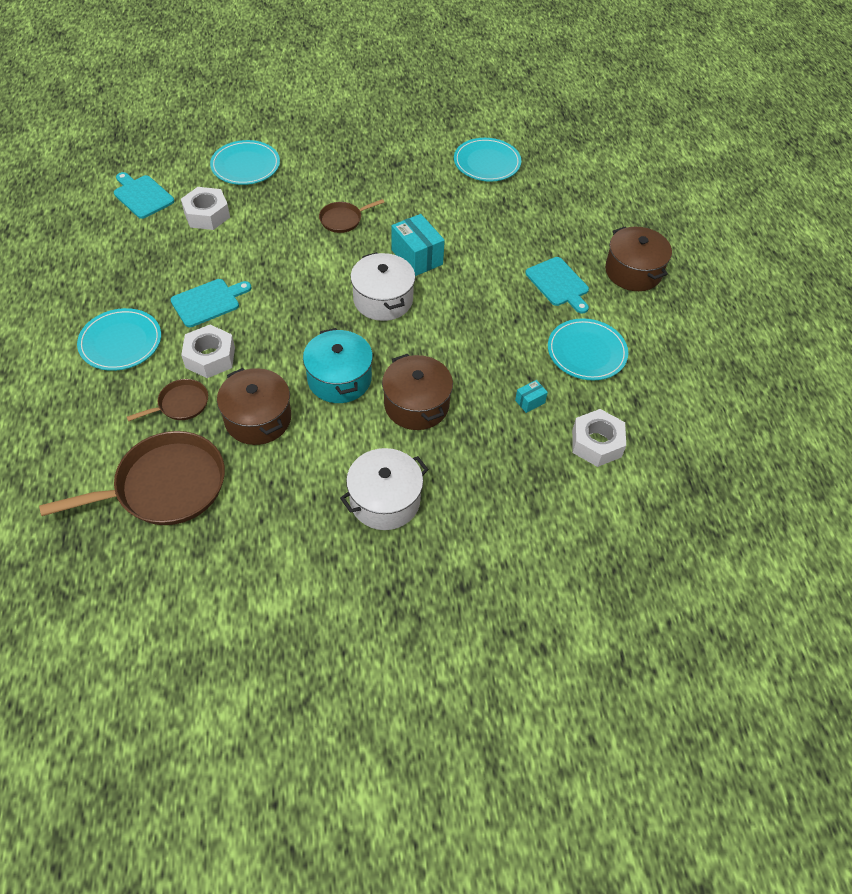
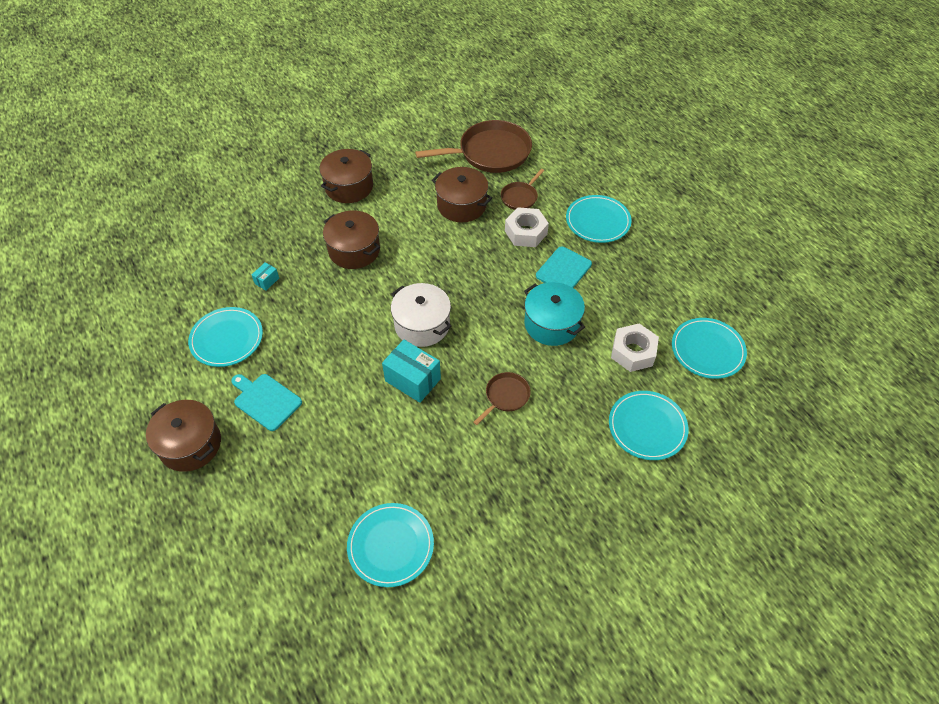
camera: 160 degrees right, 0 degrees up
(142, 196) = (707, 350): turquoise cutting board -> turquoise plate
(165, 486) = (491, 152): brown pan -> brown pan turned 150 degrees counterclockwise
(339, 379) = (421, 249): turquoise pot -> turquoise pot (551, 324)
(385, 500) = (349, 186): white pot -> brown pot
(596, 443) = (208, 267): white nut -> none

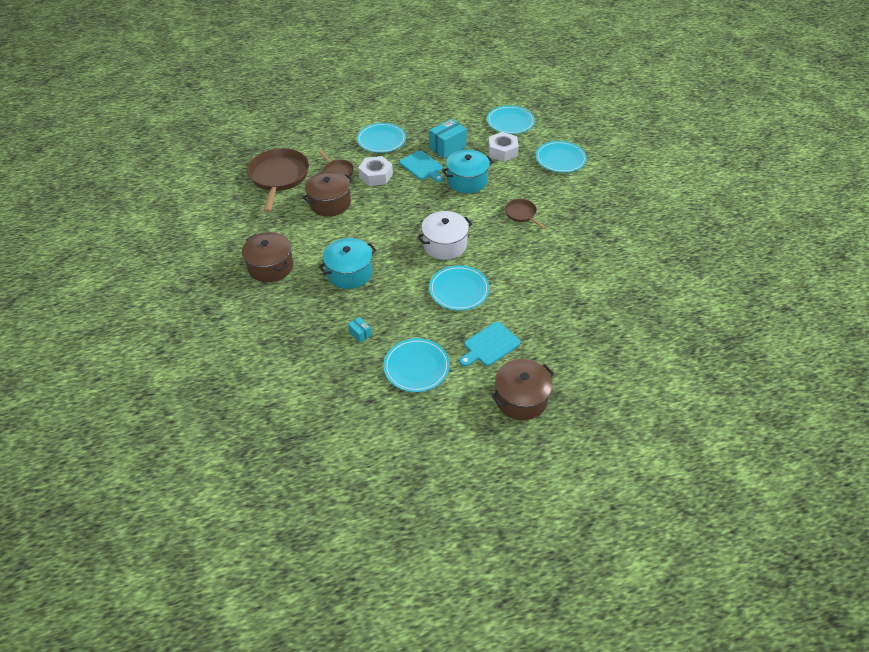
camera: 75 degrees left, 5 degrees down
(354, 250) = (349, 273): brown pot -> turquoise pot
(390, 545) = (627, 288): turquoise plate -> turquoise plate (459, 290)
(412, 380) = (494, 257): turquoise box -> turquoise box (447, 147)

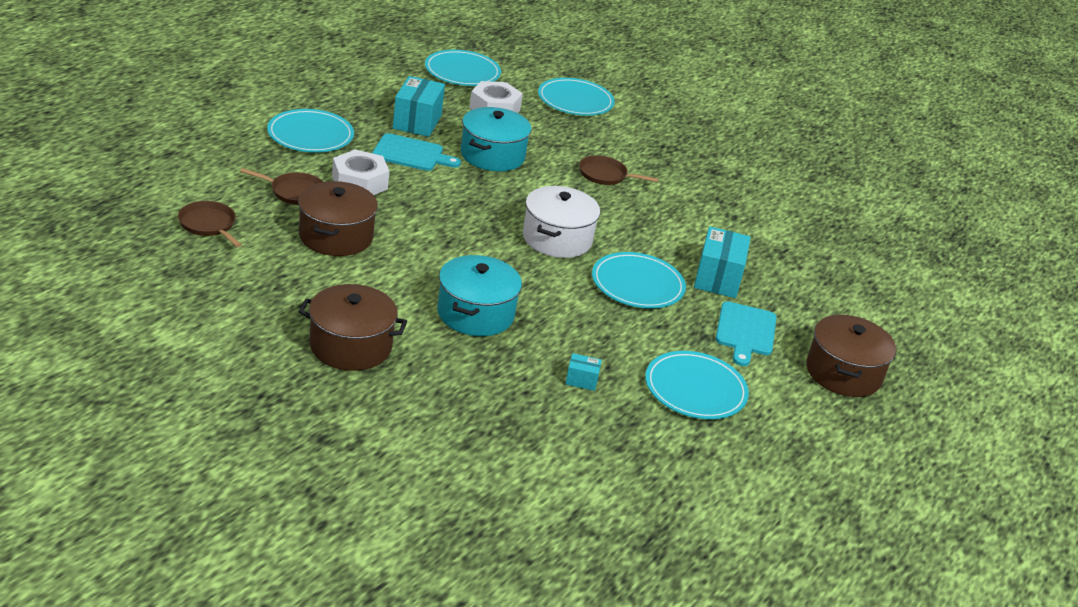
camera: 45 degrees left, 15 degrees down
(279, 177) = (208, 225): brown pan -> brown pan, size x0.49
(513, 305) = (717, 278): none -> turquoise box

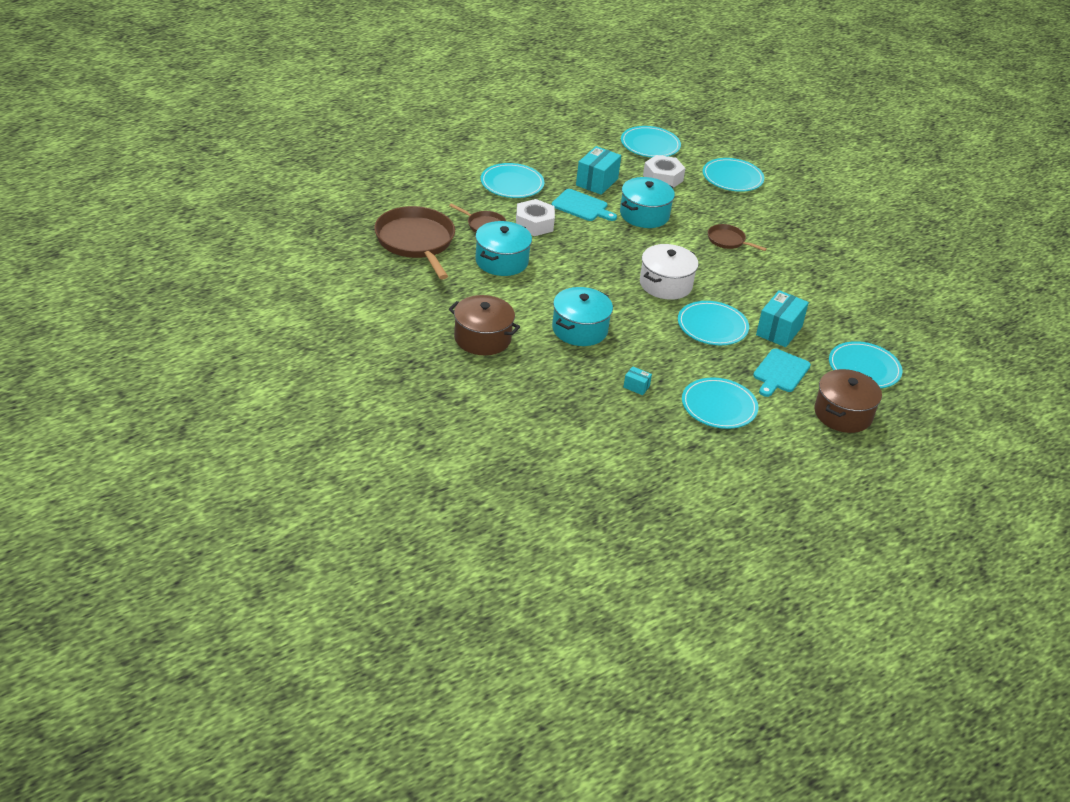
camera: 20 degrees right, 5 degrees up
(208, 225) = (416, 241): brown pan -> brown pan, size x2.02
(335, 236) = (501, 261): brown pot -> turquoise pot
(836, 310) = (864, 368): none -> turquoise plate

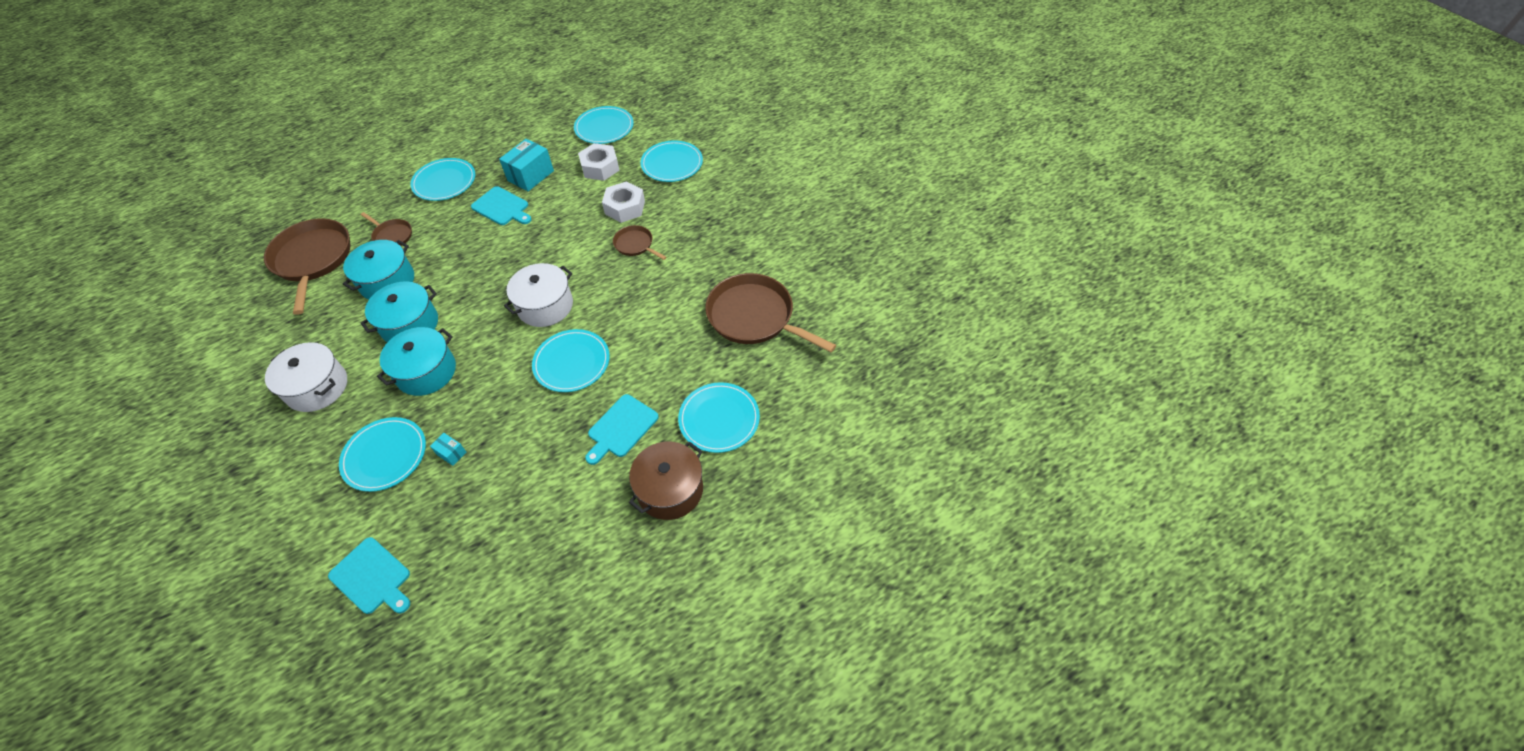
camera: 10 degrees right, 15 degrees up
(482, 338) = (317, 387): brown pot -> white pot
(534, 224) = (443, 231): white nut -> white nut (625, 207)
(613, 466) = (372, 577): none -> turquoise cutting board
(644, 215) = (561, 215): turquoise pot -> turquoise pot (410, 325)
(719, 406) = (532, 481): turquoise plate -> turquoise plate (385, 456)
(779, 331) = (643, 367): turquoise box -> none
(863, 297) = (754, 317): none -> brown pan

